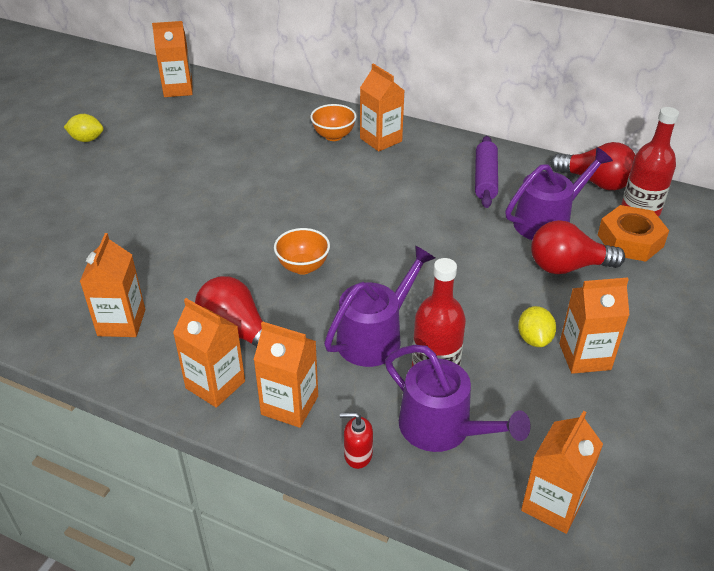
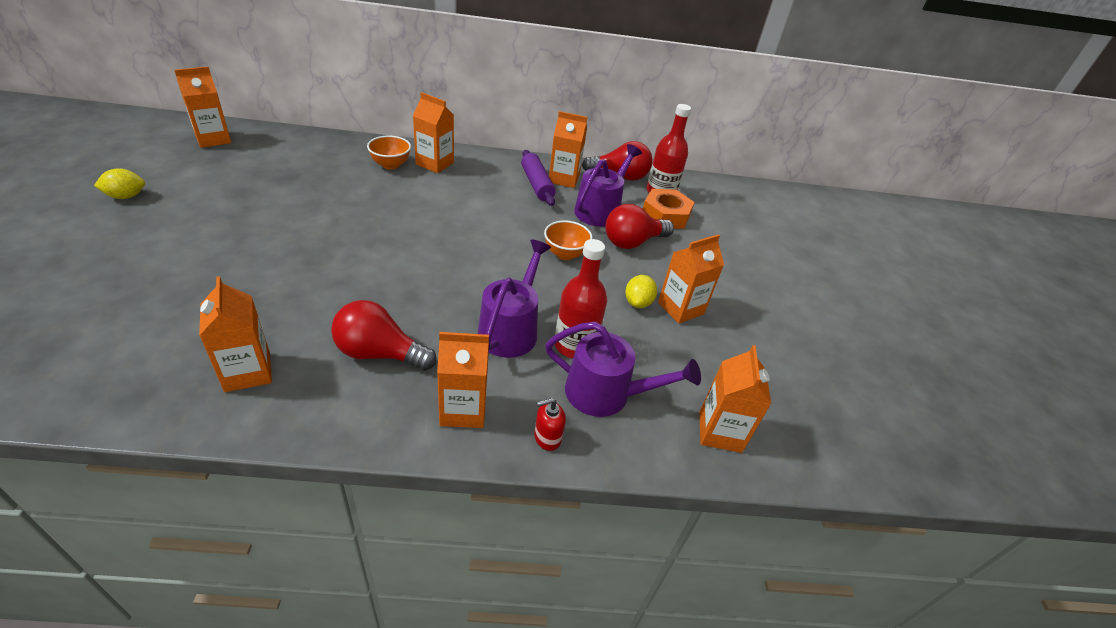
camera: 30 degrees left, 0 degrees up
(215, 385) = (380, 409): orange carton -> orange carton (564, 179)
(303, 267) = (416, 281): orange bowl -> orange bowl (565, 254)
(534, 339) = (638, 302): yellow lemon -> yellow lemon turned 45 degrees clockwise

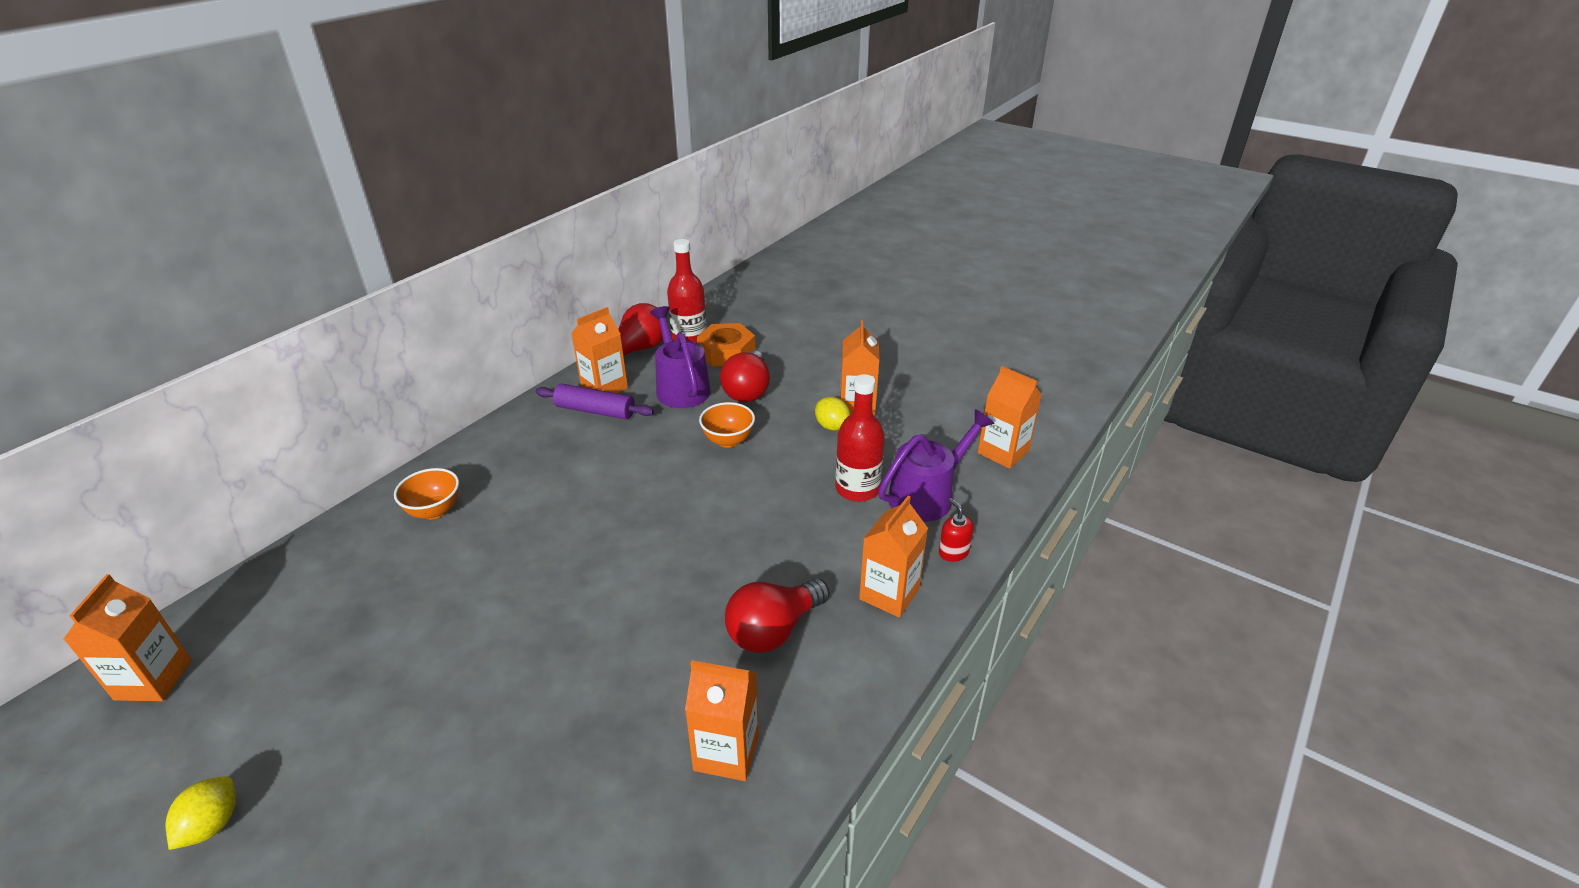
camera: 50 degrees left, 5 degrees down
(435, 163) = (472, 472): orange carton -> none
(511, 329) = (807, 521): purple watering can -> none
(547, 437) = (953, 552): red soap dispenser -> red soap dispenser turned 135 degrees clockwise

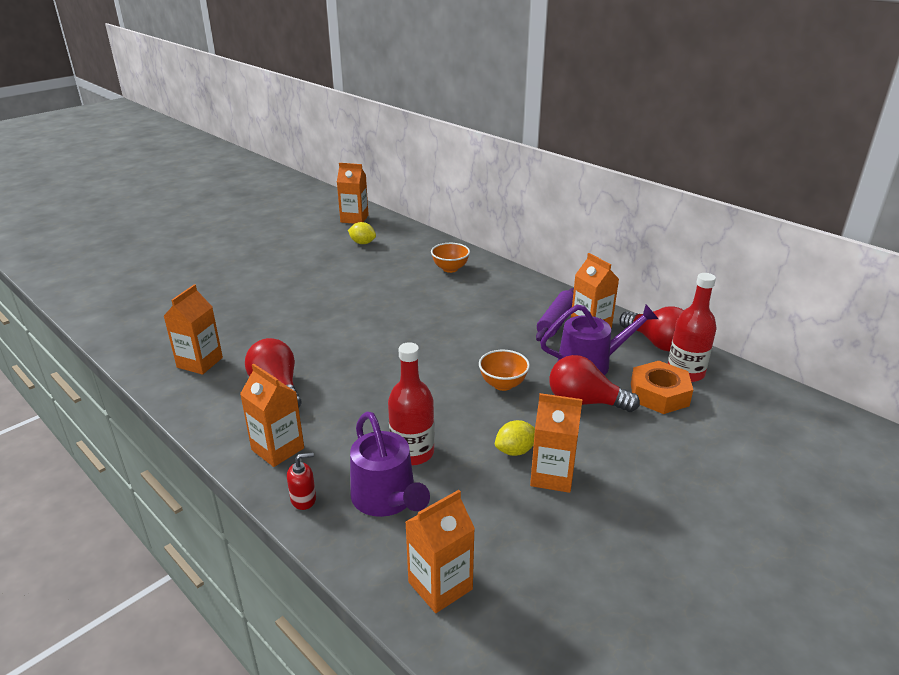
camera: 100 degrees right, 5 degrees down
(212, 825) = (266, 240): yellow lemon -> yellow lemon (362, 243)

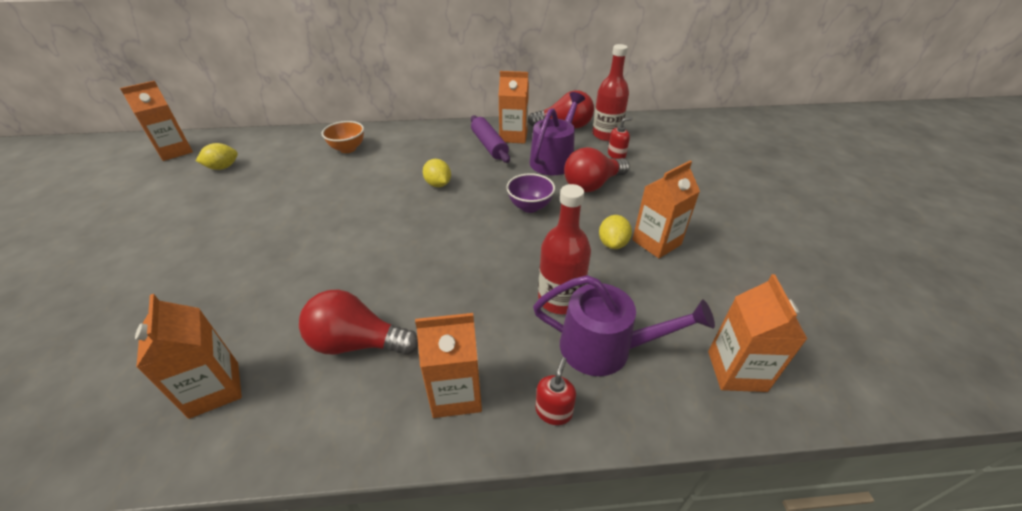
camera: 50 degrees left, 10 degrees up
(467, 328) = (438, 184): none -> yellow lemon
(503, 384) = (530, 207): orange bowl -> purple bowl
(659, 394) = (616, 155): orange nut -> red soap dispenser

